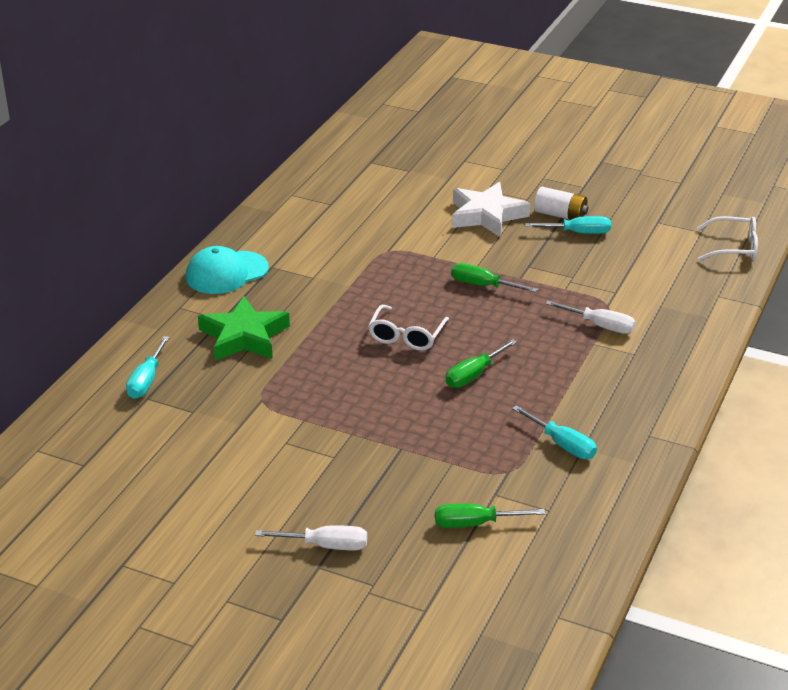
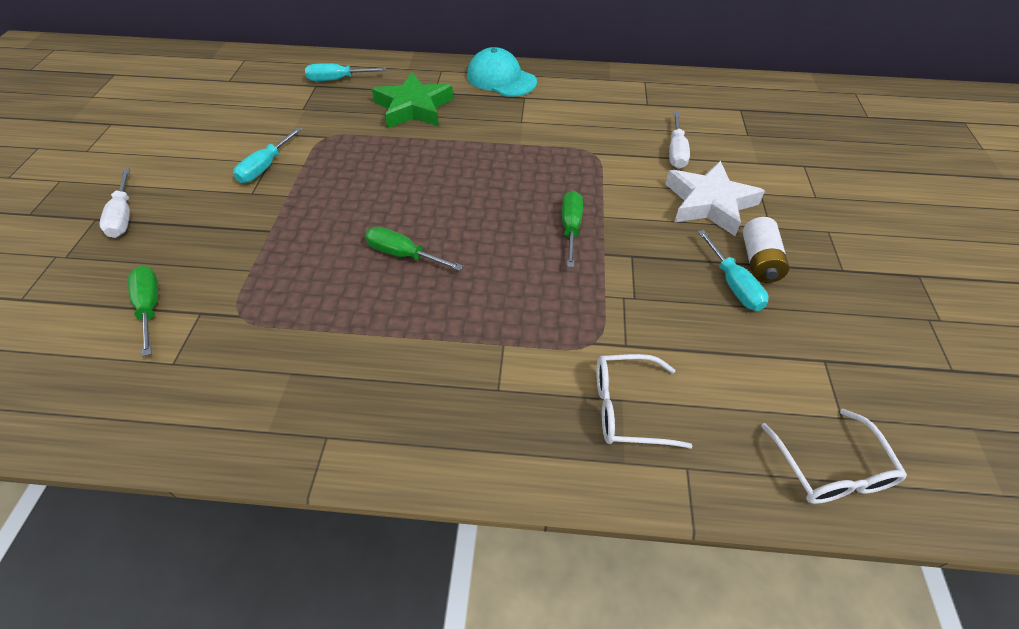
camera: 70 degrees right, 15 degrees up
(406, 336) = (453, 195): white glasses -> white glasses (627, 408)
(562, 444) = (293, 352): turquoise screwdriver -> turquoise screwdriver (265, 167)
(600, 326) = (543, 343): white screwdriver -> white screwdriver (676, 152)

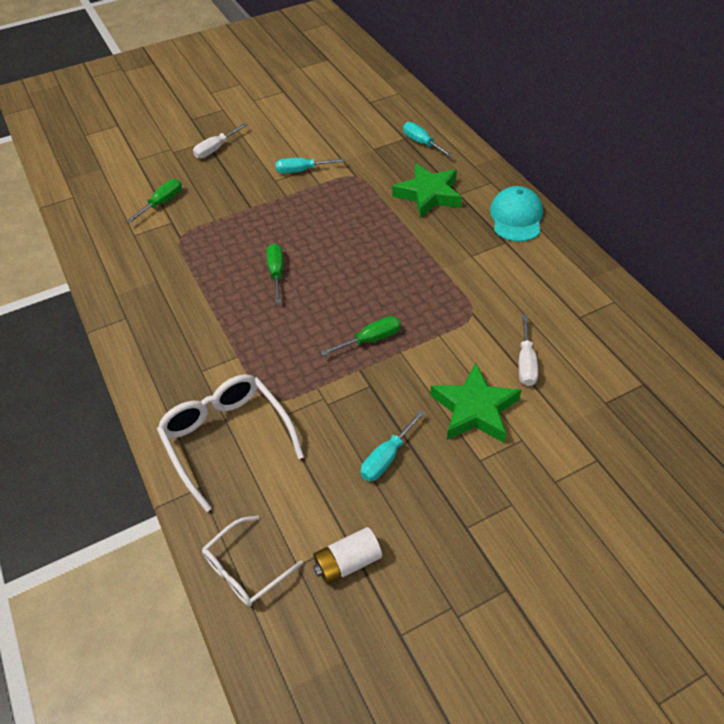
camera: 60 degrees right, 0 degrees up
(627, 408) = (227, 439): white glasses -> white glasses, size x1.62
(676, 152) = (525, 362): white screwdriver -> white screwdriver turned 60 degrees counterclockwise
(709, 203) = (474, 409): white star -> green star
(759, 261) = (428, 465): white battery -> white battery (347, 562)

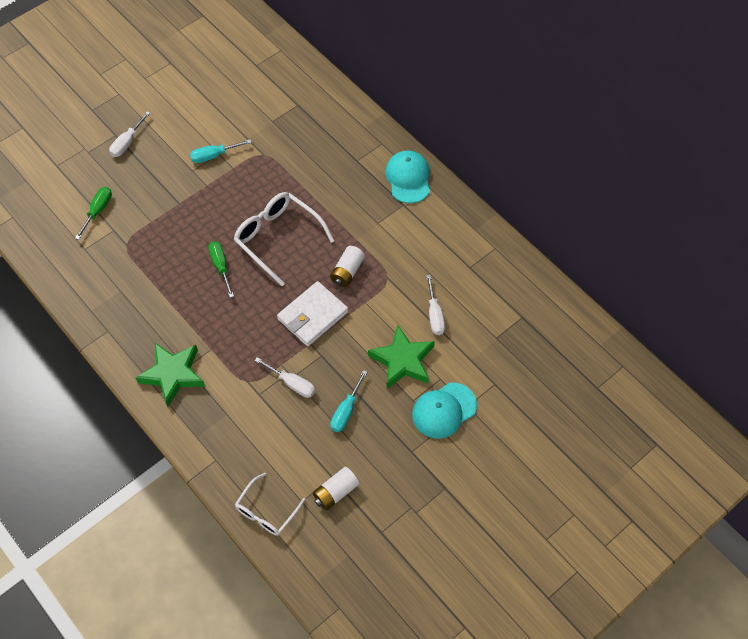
camera: 15 degrees left, 10 degrees up
(227, 439) = (224, 419): white glasses -> white glasses (278, 238)
(324, 412) = (292, 383): none -> white screwdriver
(370, 339) = (313, 316): green screwdriver -> white wallet
(422, 143) = (314, 108): turquoise screwdriver -> none
(424, 299) = (347, 272): none -> white battery
(428, 195) = (331, 165): green star -> green star (173, 375)
(521, 481) = (444, 410): none -> turquoise cap

